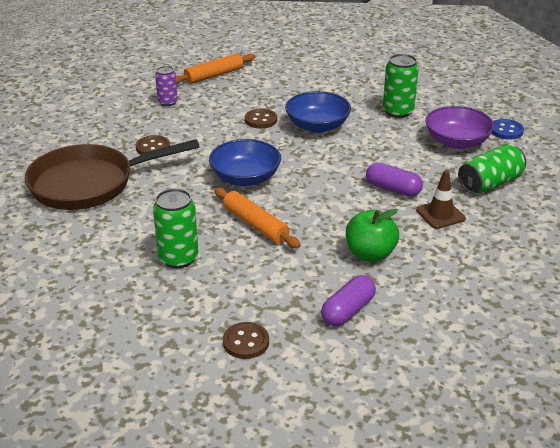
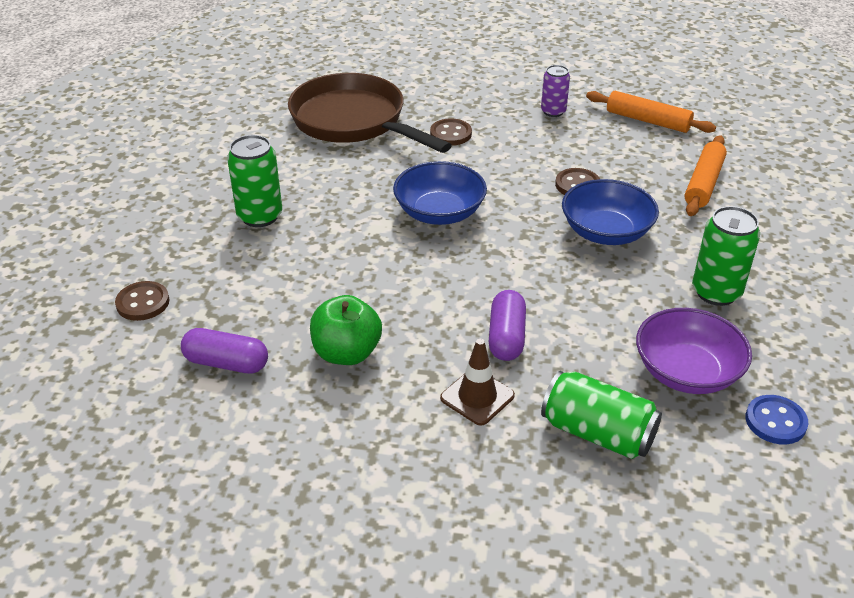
camera: 65 degrees right, 5 degrees up
(255, 224) = (351, 248): orange rolling pin -> orange rolling pin (704, 183)

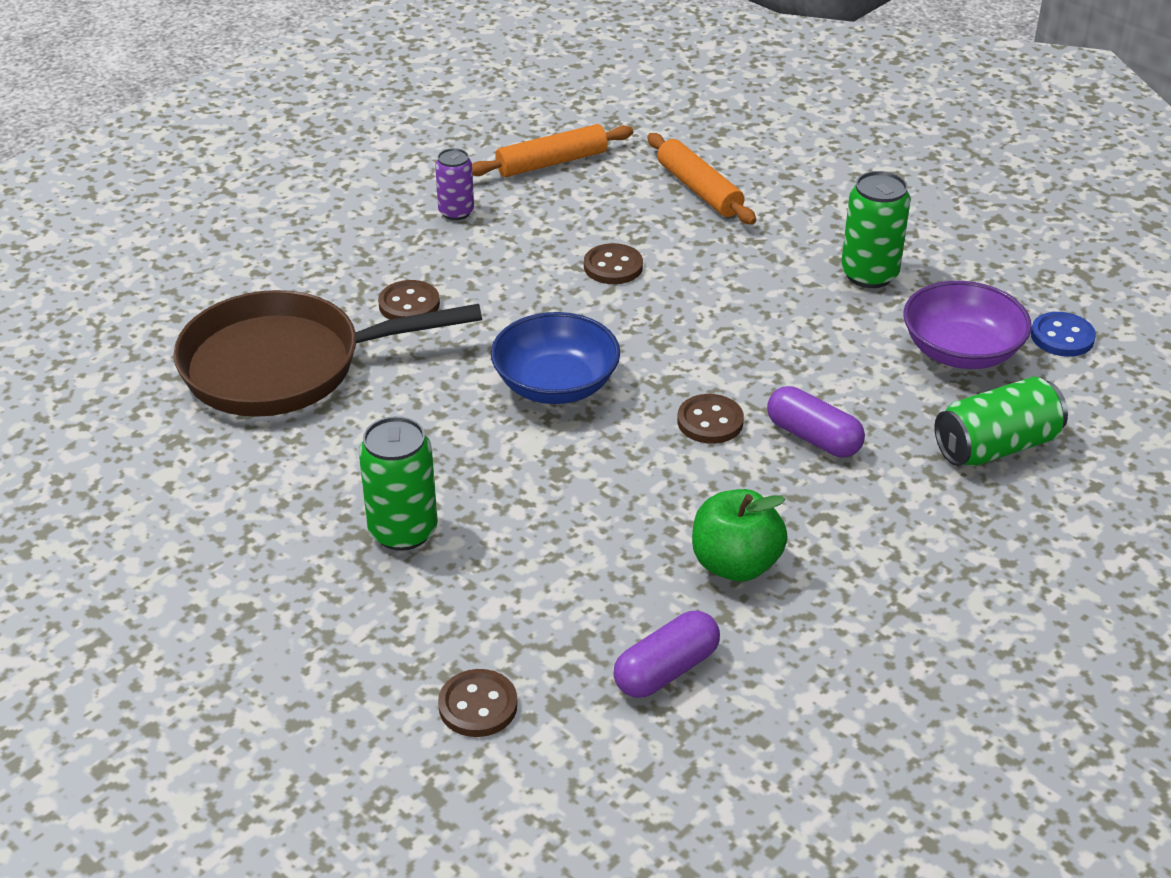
camera: 55 degrees left, 0 degrees up
(472, 286) = (710, 421): none -> brown button
(477, 397) = (884, 500): brown traffic cone -> none
(606, 232) = (712, 290): blue bowl -> none

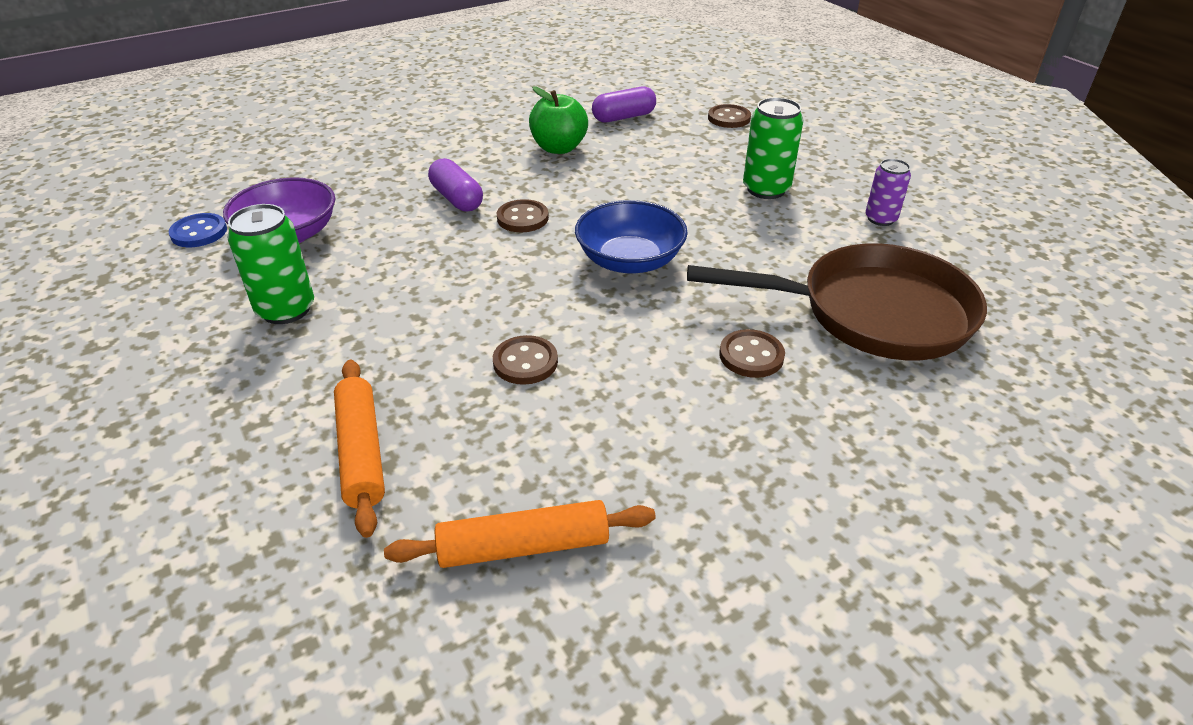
camera: 165 degrees left, 0 degrees up
(456, 212) = (680, 476): purple can -> purple can (880, 219)
(996, 446) = (340, 177): green can -> none

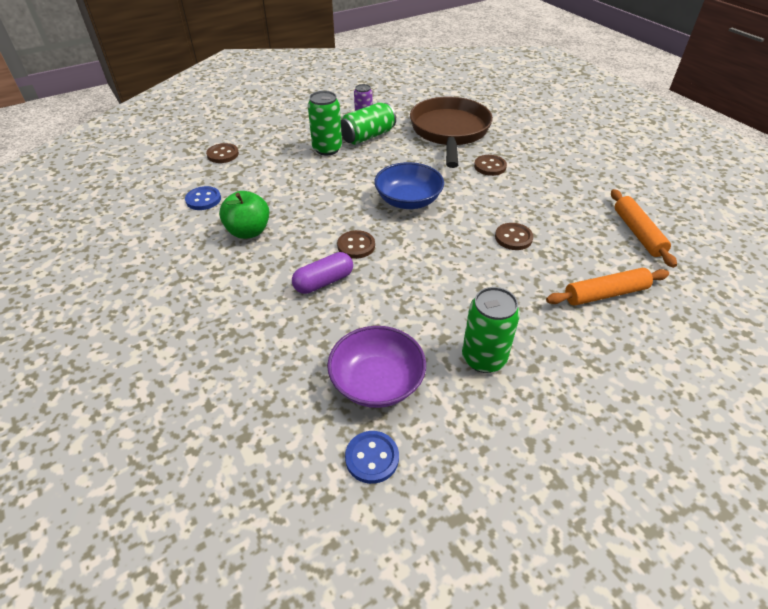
camera: 90 degrees left, 5 degrees up
(624, 117) = (203, 199): purple capsule -> blue button
(819, 223) = (368, 136): none -> green can

